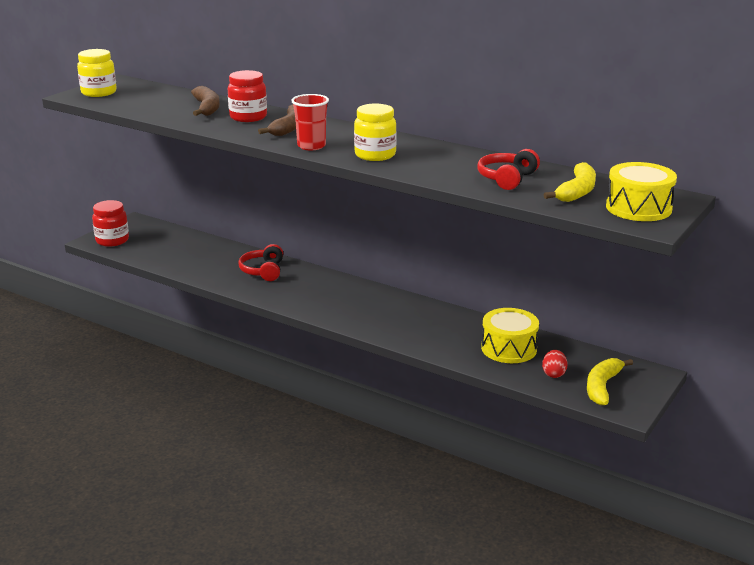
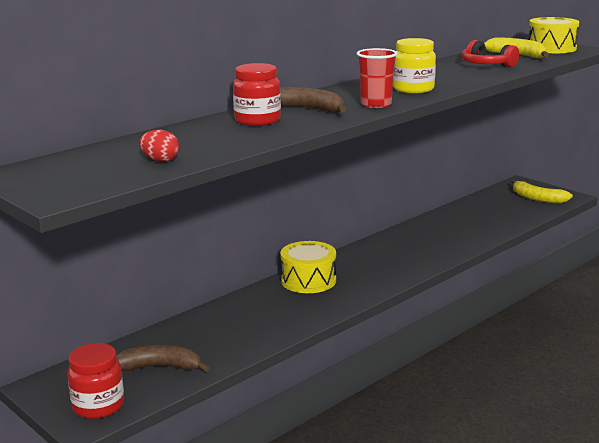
camera: 75 degrees left, 5 degrees down
(99, 93) = (61, 183): yellow jar -> none
(207, 108) = (204, 134): brown banana -> brown banana (160, 367)
(263, 271) = (270, 304): red headphones -> none
(509, 348) = (475, 218): yellow drum -> yellow drum (308, 280)
(553, 374) = (517, 209): red egg -> red egg (160, 160)

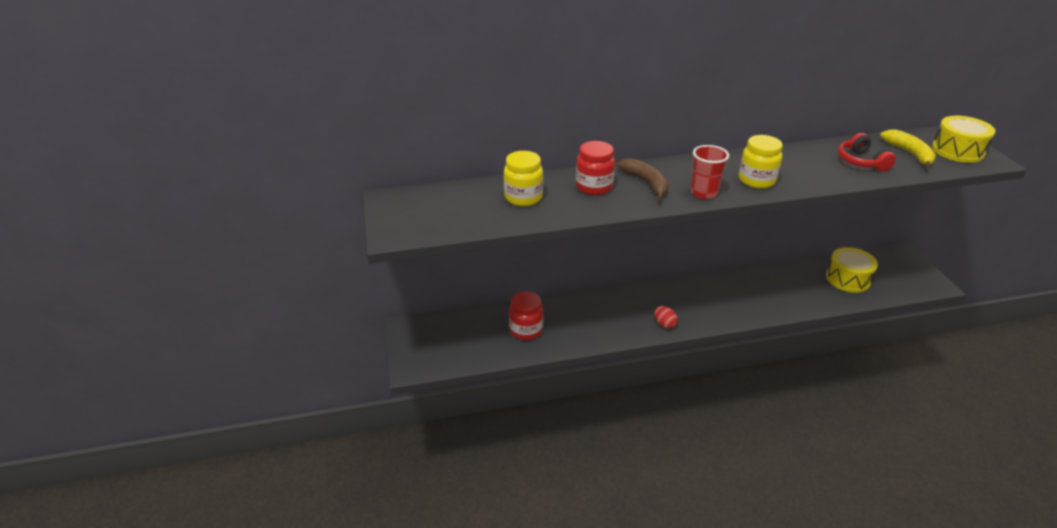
camera: 30 degrees right, 15 degrees up
(98, 406) = (427, 358): red jar -> red jar (526, 330)
(160, 160) = (486, 216): red egg -> red egg (664, 324)
(160, 367) = (482, 341): brown banana -> none
(187, 141) = (523, 197): none -> yellow jar
(308, 280) = (635, 300): yellow drum -> yellow drum (848, 279)
(537, 198) = (902, 277): yellow banana -> none

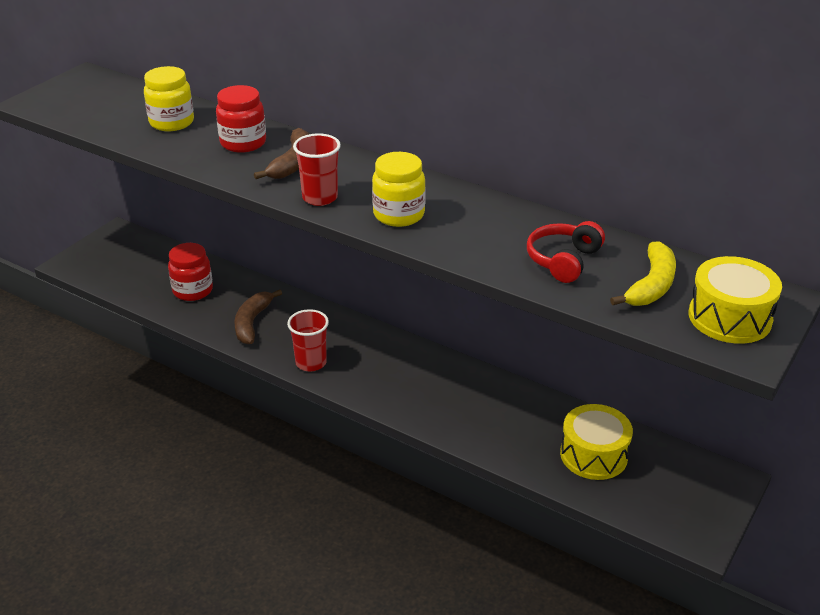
camera: 45 degrees right, 0 degrees up
(594, 324) = (252, 322): none -> brown banana
(664, 324) = (311, 363): red egg -> red cup

